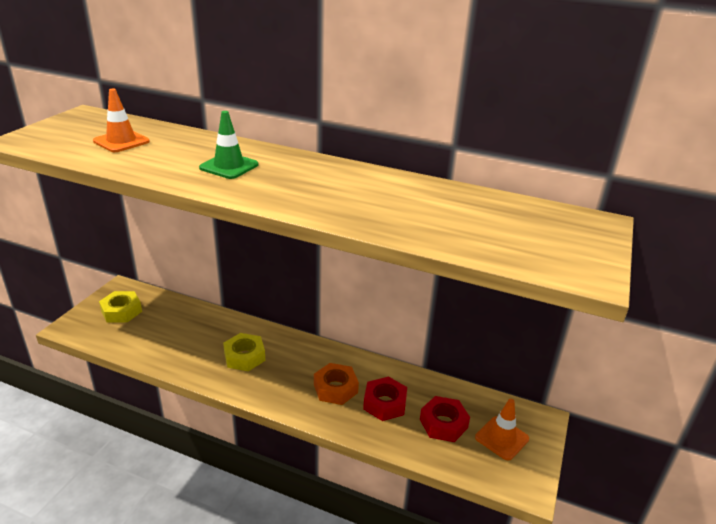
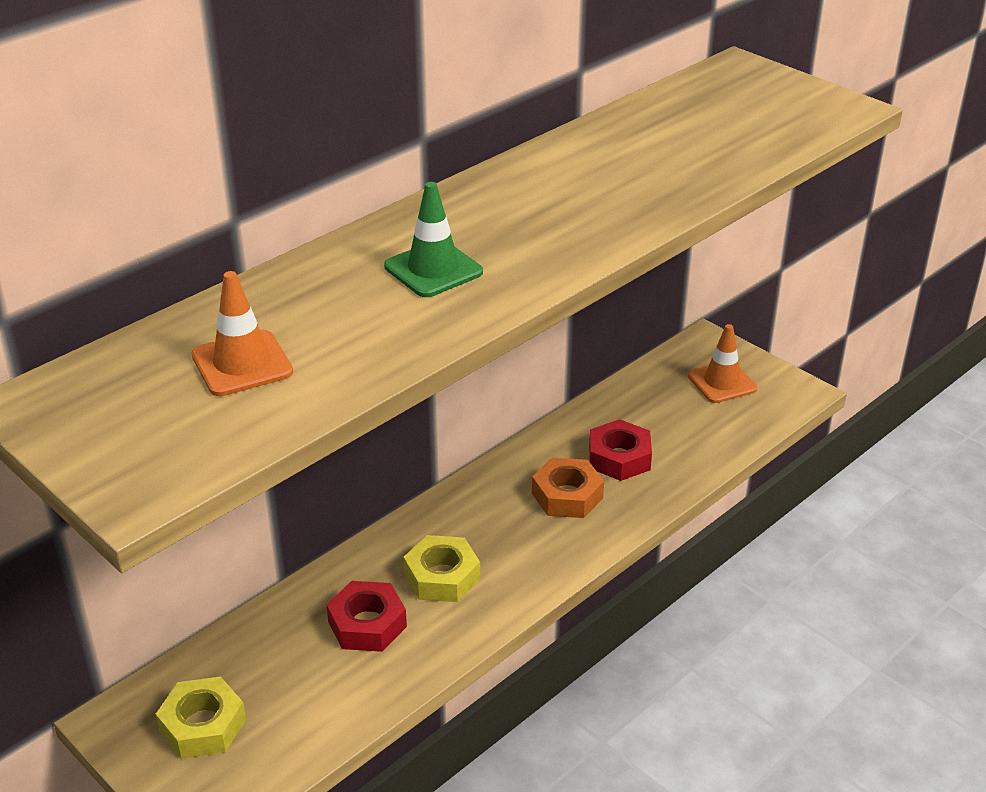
camera: 65 degrees left, 5 degrees up
(443, 423) = (678, 419): red nut -> red nut (367, 624)

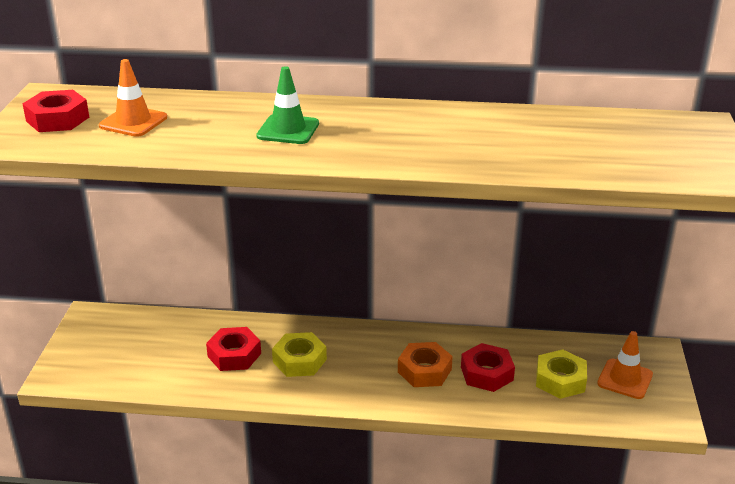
camera: 50 degrees right, 5 degrees down
(136, 420) = (58, 119): none -> red nut
(203, 725) = (111, 343): yellow nut -> yellow nut (560, 380)

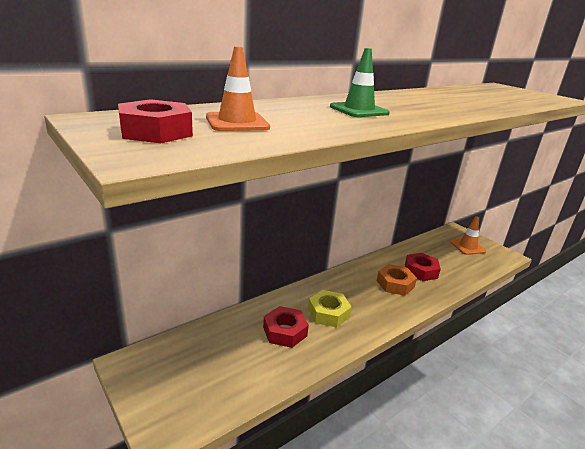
camera: 45 degrees left, 5 degrees down
(560, 380) = (450, 259): yellow nut -> none

